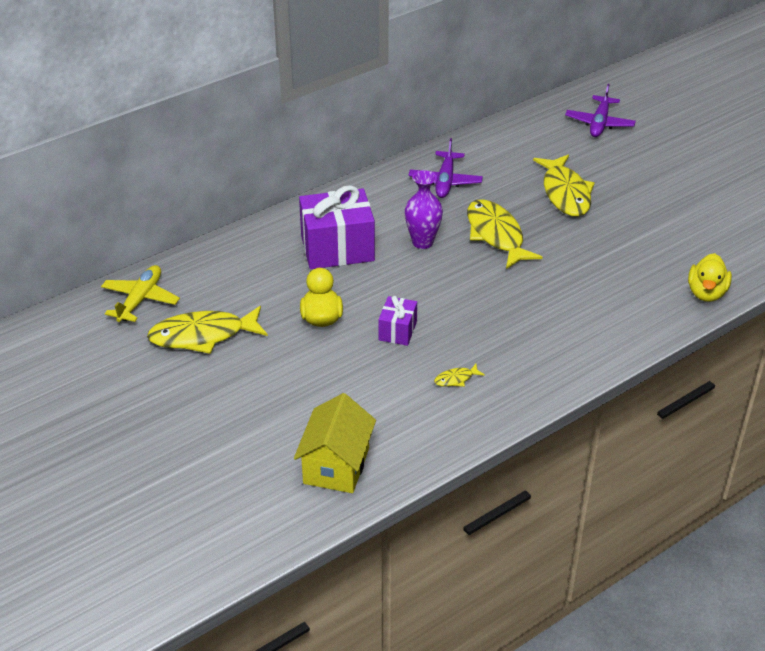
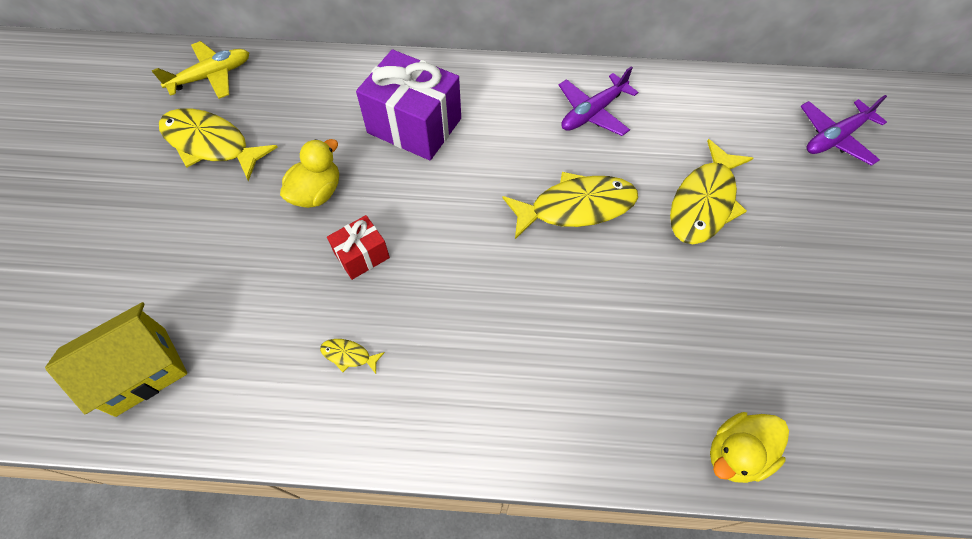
camera: 40 degrees right, 20 degrees up
(397, 331) = (362, 256): purple gift -> red gift
(422, 242) = (496, 168): purple vase -> none
(496, 235) = (576, 207): yellow fish -> yellow fish turned 60 degrees clockwise

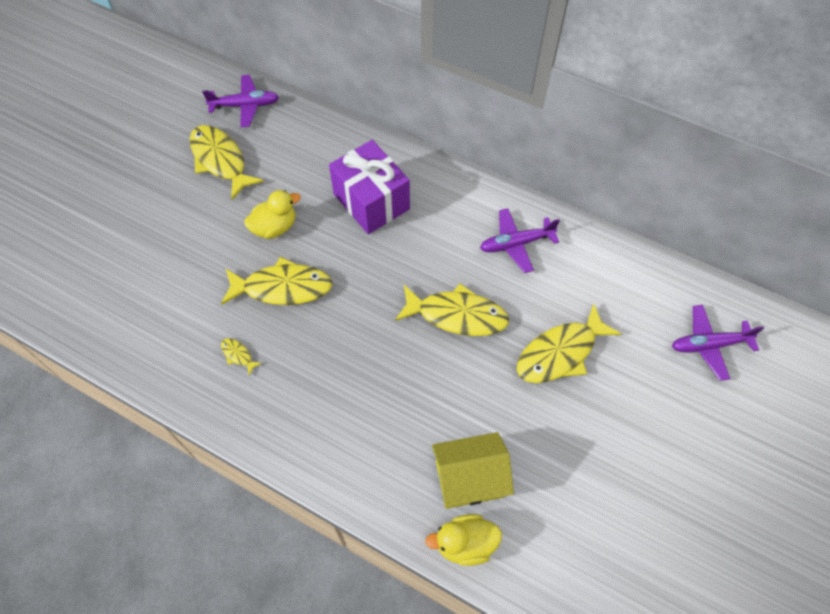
camera: 25 degrees right, 0 degrees up
(141, 371) = (105, 307): yellow house -> yellow house (469, 479)
(211, 76) = (245, 105): yellow plane -> purple plane
(362, 256) = (282, 288): red gift -> yellow fish

